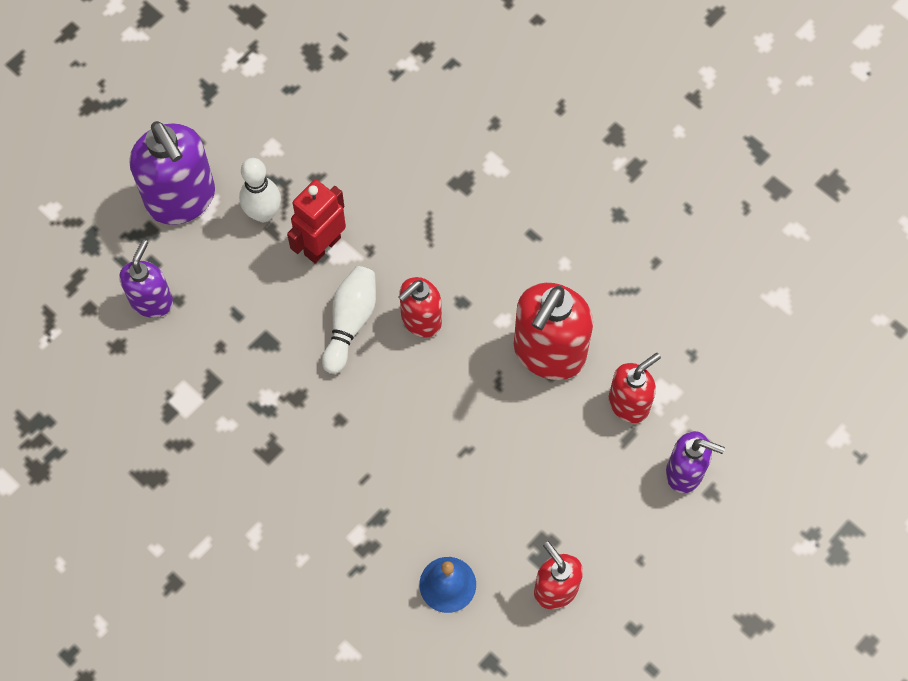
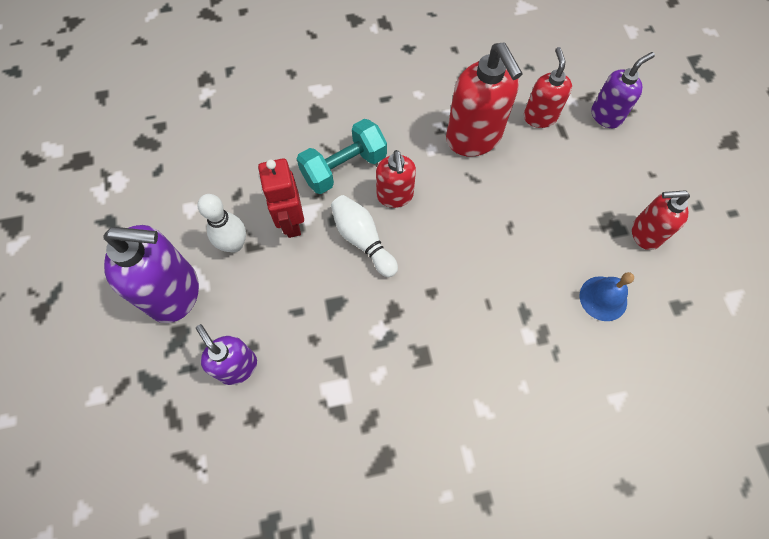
camera: 55 degrees left, 0 degrees up
(418, 252) = (344, 168): none -> turquoise dumbbell

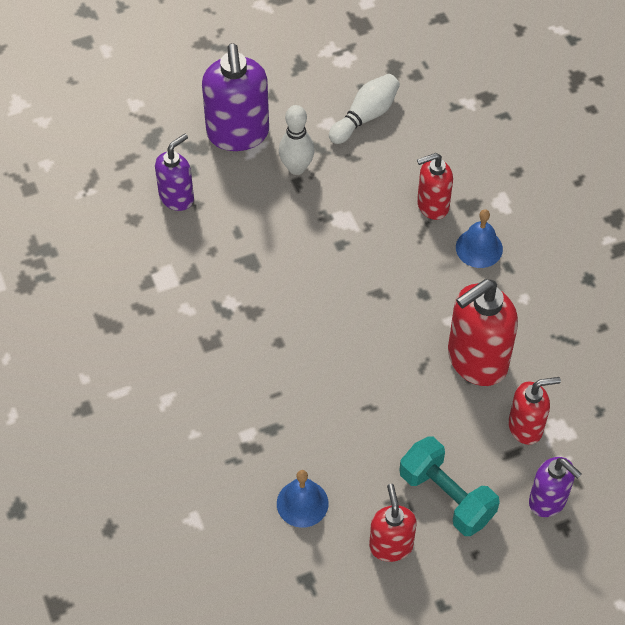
camera: 80 degrees right, 10 degrees down
(291, 222) = (331, 208): red robot -> none
(344, 168) = (406, 243): turquoise dumbbell -> turquoise dumbbell (446, 497)
(362, 115) = (479, 248): none -> blue bell
(363, 240) = (324, 273): white bowling pin -> white bowling pin (365, 116)
(395, 196) = (382, 294): red soap dispenser -> red soap dispenser (432, 205)

